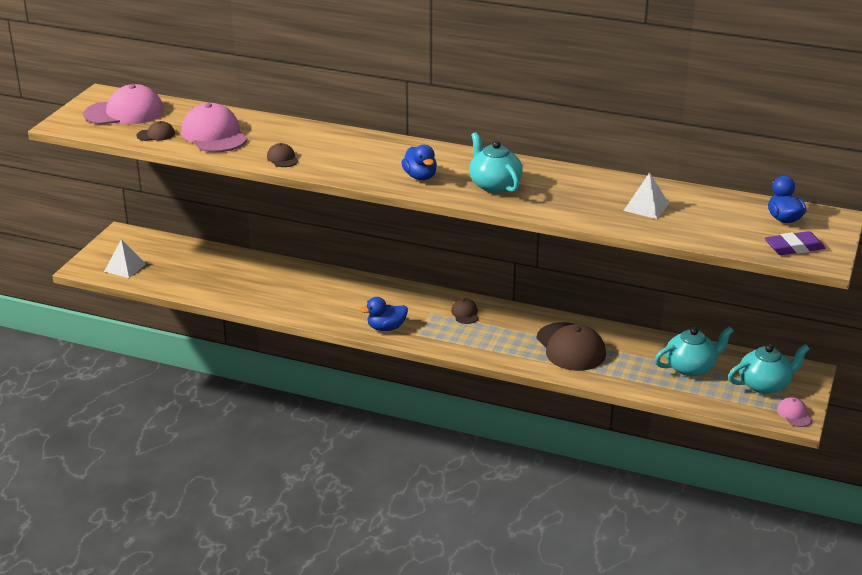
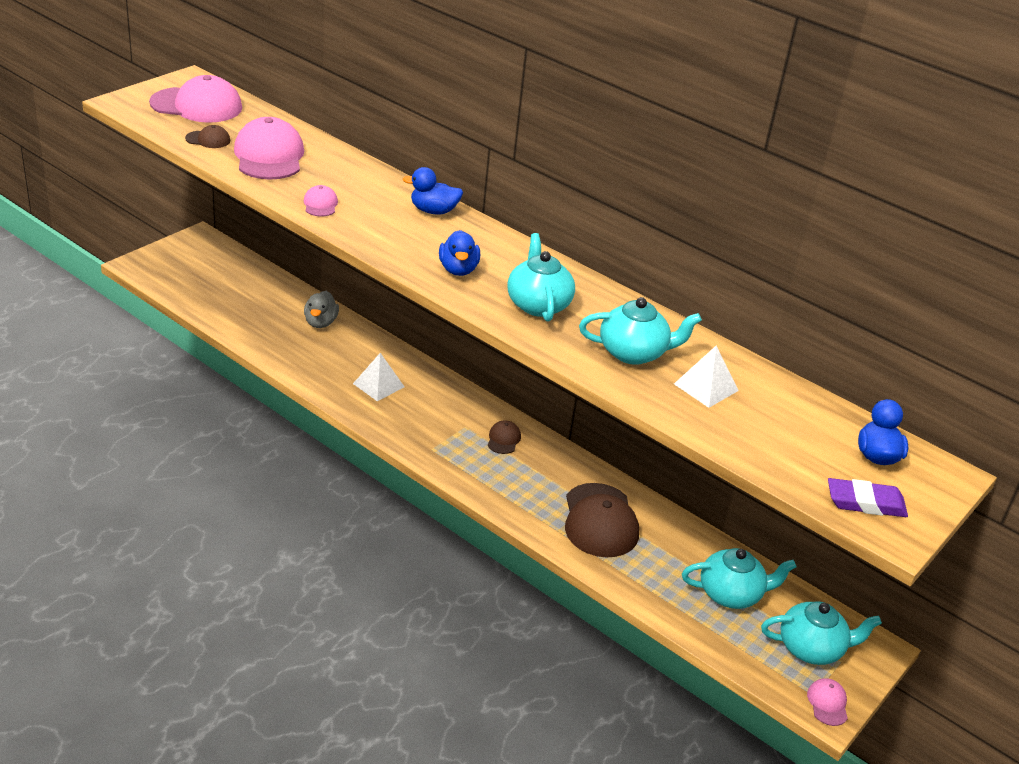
camera: 15 degrees right, 5 degrees up
(125, 267) = (177, 276): white pyramid -> white pyramid (378, 385)
(267, 270) = (320, 322): none -> grey duck
(282, 158) = (320, 204): brown cap -> pink cap
(386, 328) = (404, 431): blue duck -> blue duck (433, 211)
(583, 198) = (633, 353): none -> turquoise teapot

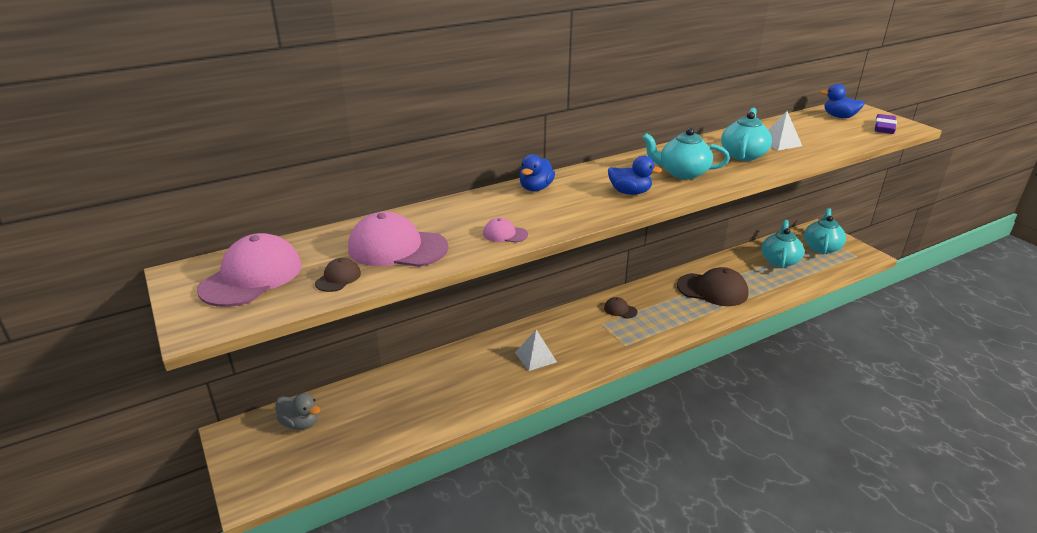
camera: 65 degrees left, 5 degrees down
(320, 322) = (431, 374): grey duck -> grey duck (300, 423)
(827, 703) = (863, 253): pink cap -> none

